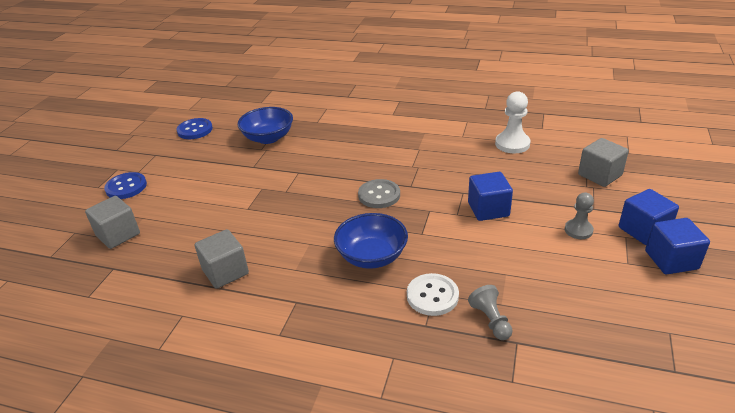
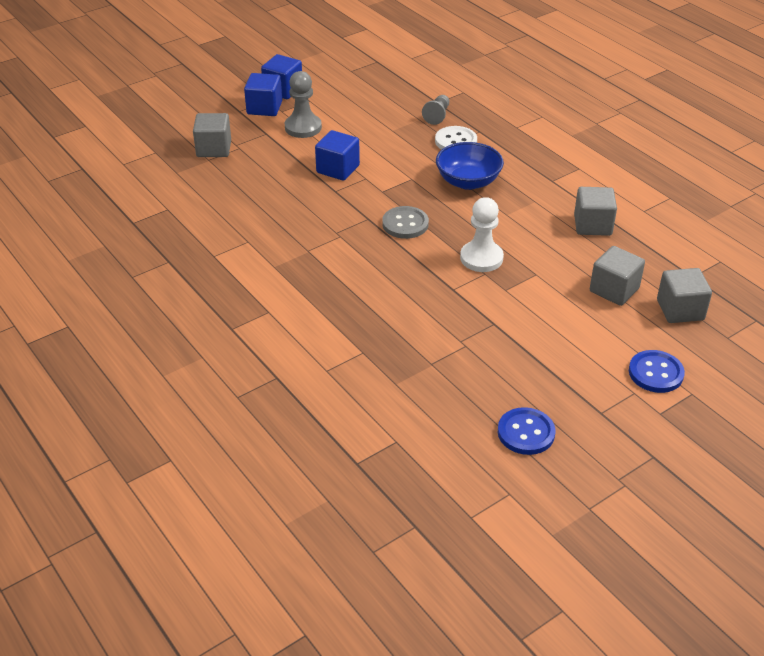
camera: 145 degrees left, 5 degrees up
(178, 225) = (614, 290): none -> grey cube
(268, 138) = (443, 358): blue bowl -> none
(512, 144) = (222, 208): white pawn -> white pawn (481, 258)
(578, 230) = (303, 127): grey pawn -> grey pawn, size x1.54

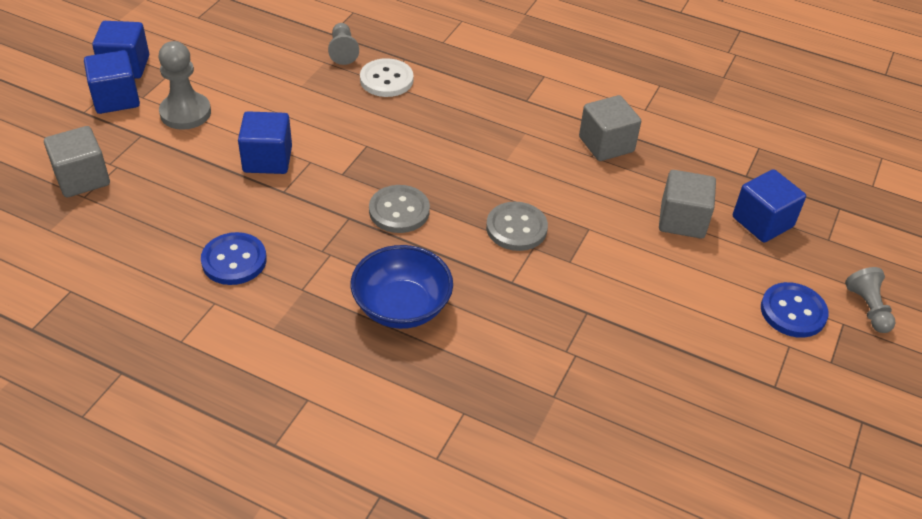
camera: 30 degrees left, 5 degrees up
(468, 181) = (435, 129): blue bowl -> blue bowl (401, 307)
(481, 258) = (516, 228): white pawn -> grey button
(526, 433) = (718, 448): blue button -> blue button (234, 260)
(680, 310) = (762, 222): grey cube -> blue cube
(721, 391) = (868, 308): none -> grey pawn

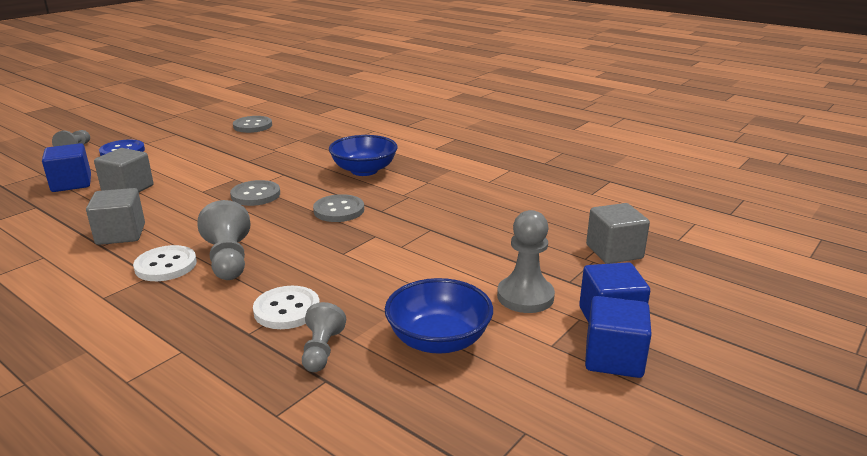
camera: 165 degrees left, 20 degrees down
(234, 260) = (475, 197): blue button -> none
(258, 67) = (438, 340): none -> blue bowl
(267, 159) = (440, 250): blue cube -> none
(472, 124) = (228, 259): none -> grey pawn
(523, 111) = (166, 265): none -> white button
(670, 440) = (252, 126): none -> grey button

